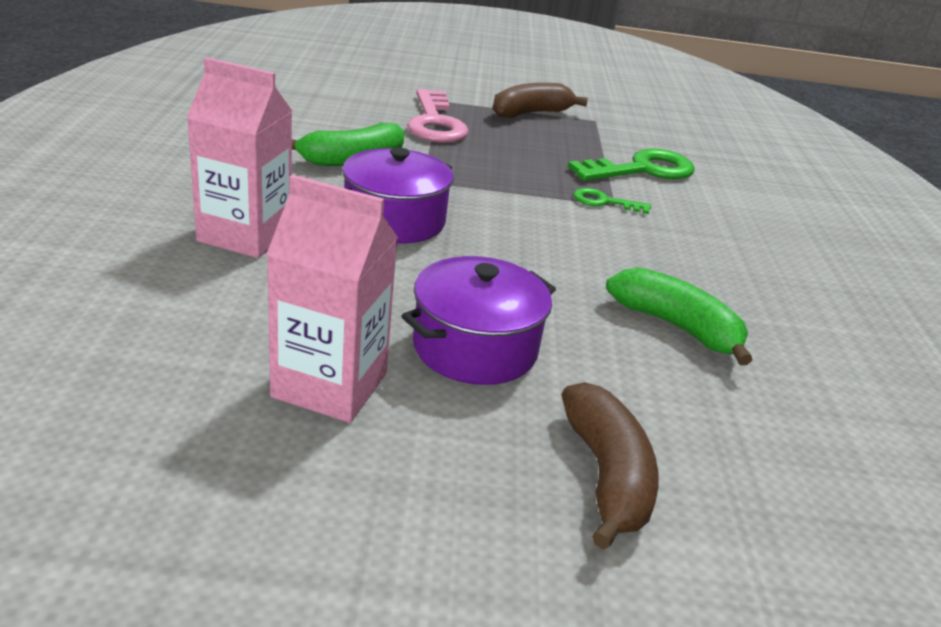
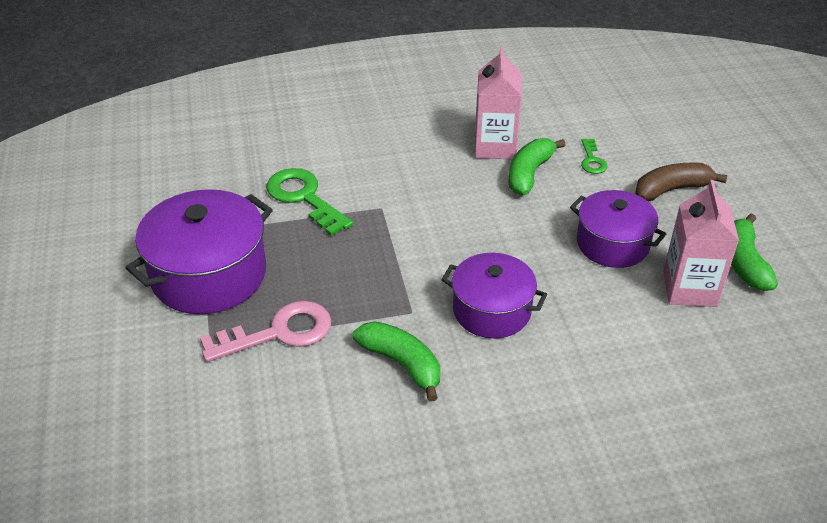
camera: 100 degrees left, 10 degrees up
(245, 235) = (573, 380): pink carton -> pink carton (495, 147)
(352, 483) = (744, 262): none -> green banana
(530, 113) = (209, 275): brown banana -> purple pot
(604, 202) = (381, 212): green key -> green key (592, 160)

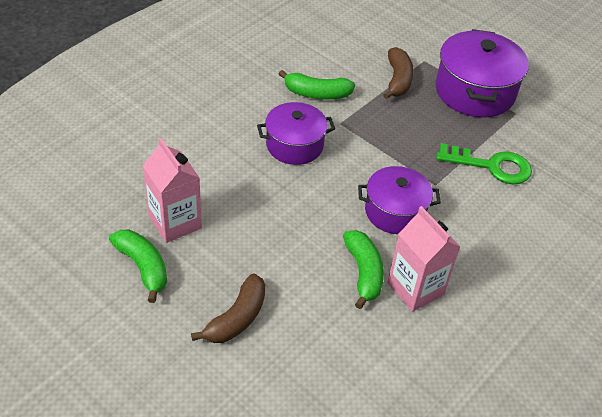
camera: 140 degrees right, 5 degrees up
(278, 333) = (398, 80): pink key -> brown banana
(592, 160) = (325, 317): green key -> none
(612, 244) = (252, 234): purple pot -> purple pot (395, 212)

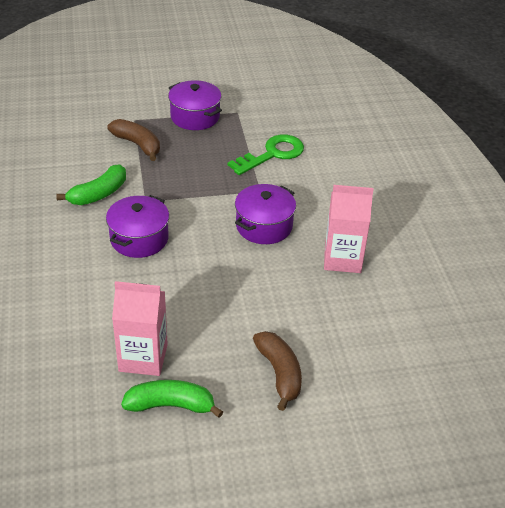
camera: 50 degrees left, 5 degrees down
(363, 272) = (303, 276): green banana -> none
(474, 91) = (195, 117): purple pot -> purple pot, size x0.66

